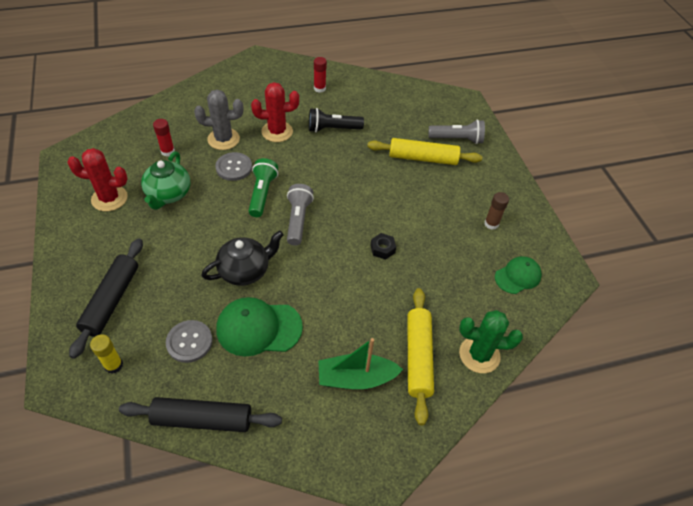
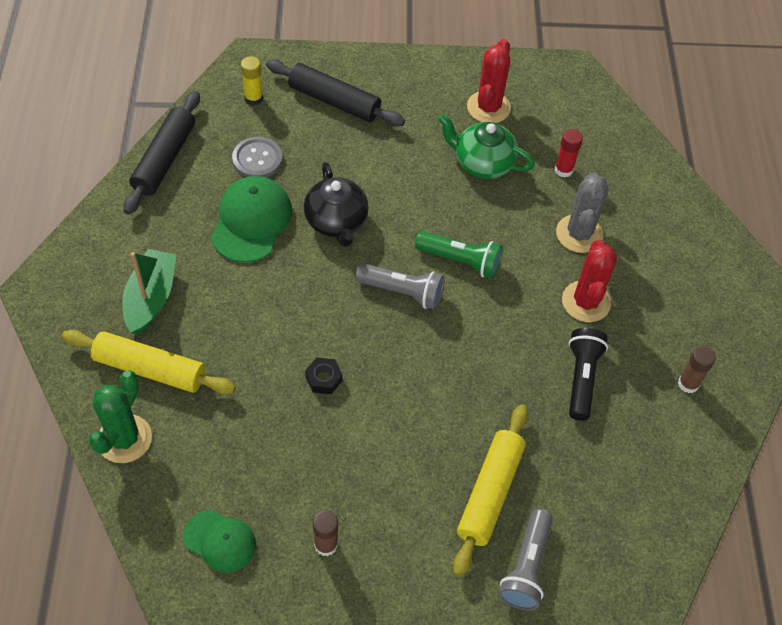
camera: 105 degrees right, 5 degrees up
(234, 167) = (518, 237): grey button -> none
(319, 88) = (688, 384): red glue stick -> brown glue stick
(518, 276) = (220, 541): green cap -> green cap turned 45 degrees counterclockwise

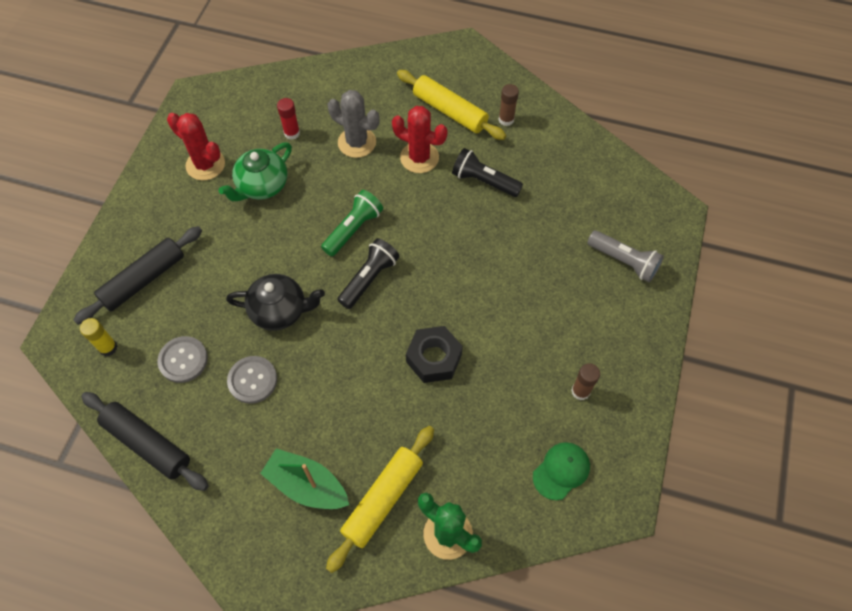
camera: 70 degrees left, 5 degrees up
(251, 221) = (252, 380): green cap -> grey button
(323, 379) = (434, 358): black nut -> black nut, size x1.77
(402, 292) = (369, 279): grey flashlight -> black flashlight
(490, 493) = (562, 268): yellow rolling pin -> yellow rolling pin (450, 111)

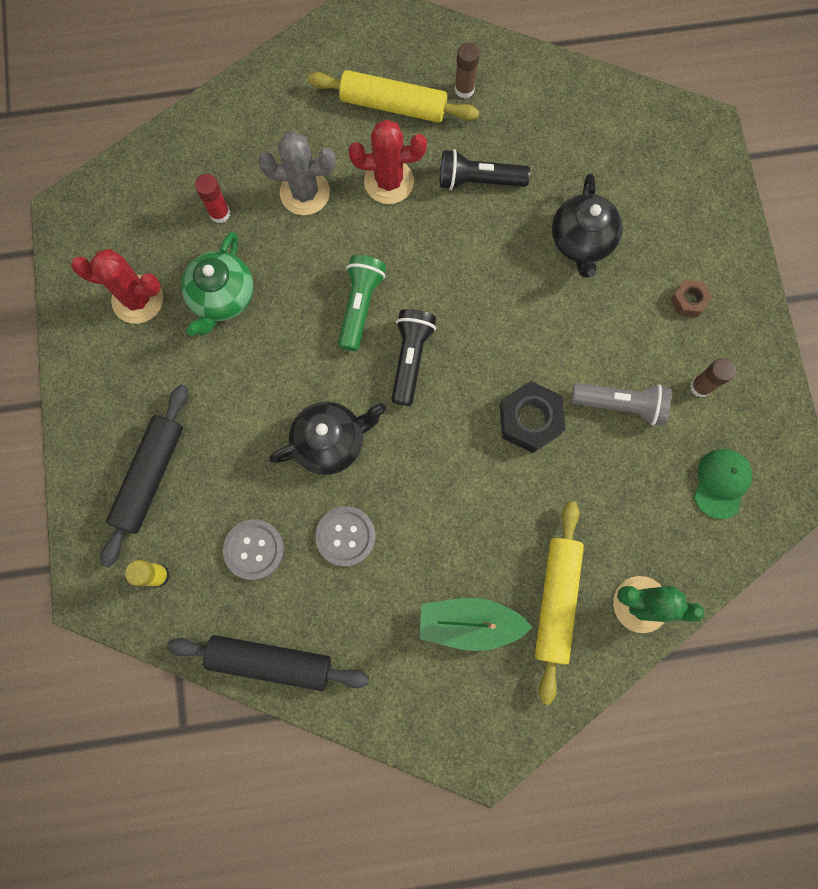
camera: 25 degrees left, 15 degrees up
(539, 251) = (581, 241): none -> black teapot
(602, 325) = (688, 300): none -> brown nut
(624, 261) = (677, 214): grey flashlight -> grey flashlight (620, 404)

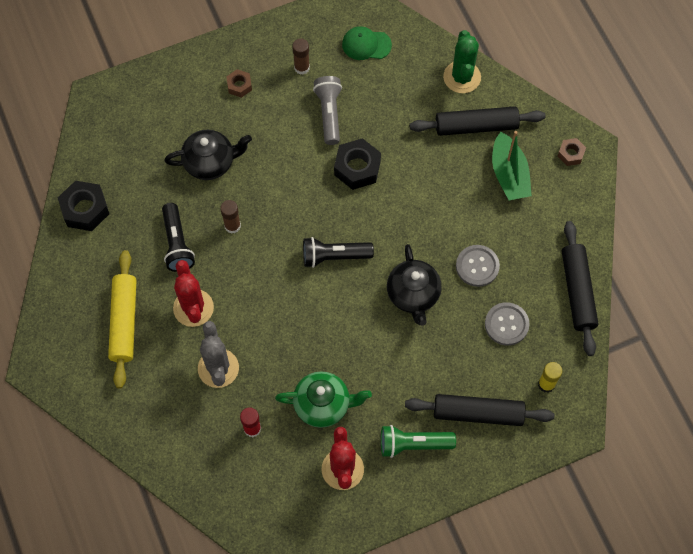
camera: 105 degrees left, 10 degrees down
(330, 442) = (413, 294): black teapot -> black teapot turned 150 degrees counterclockwise
(360, 306) = (302, 302): green flashlight -> green flashlight (413, 444)
(464, 89) = (98, 272): brown glue stick -> brown glue stick (232, 226)
(479, 725) = (570, 154): none -> brown nut
(550, 90) = (85, 209): none -> black nut
(556, 600) = (476, 126): yellow rolling pin -> black rolling pin

